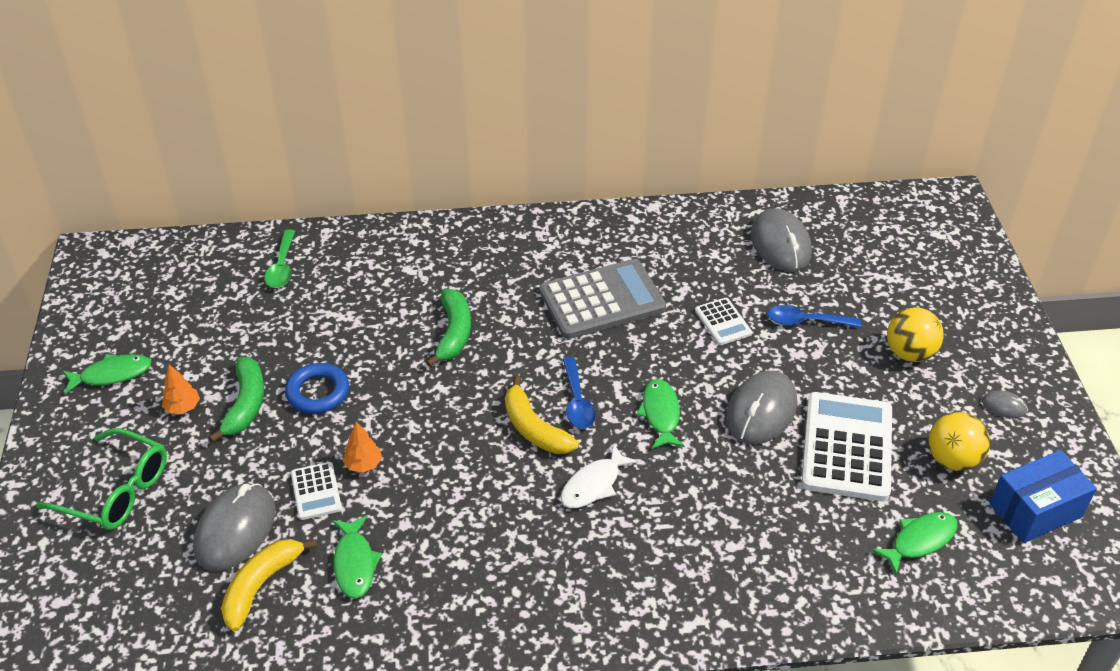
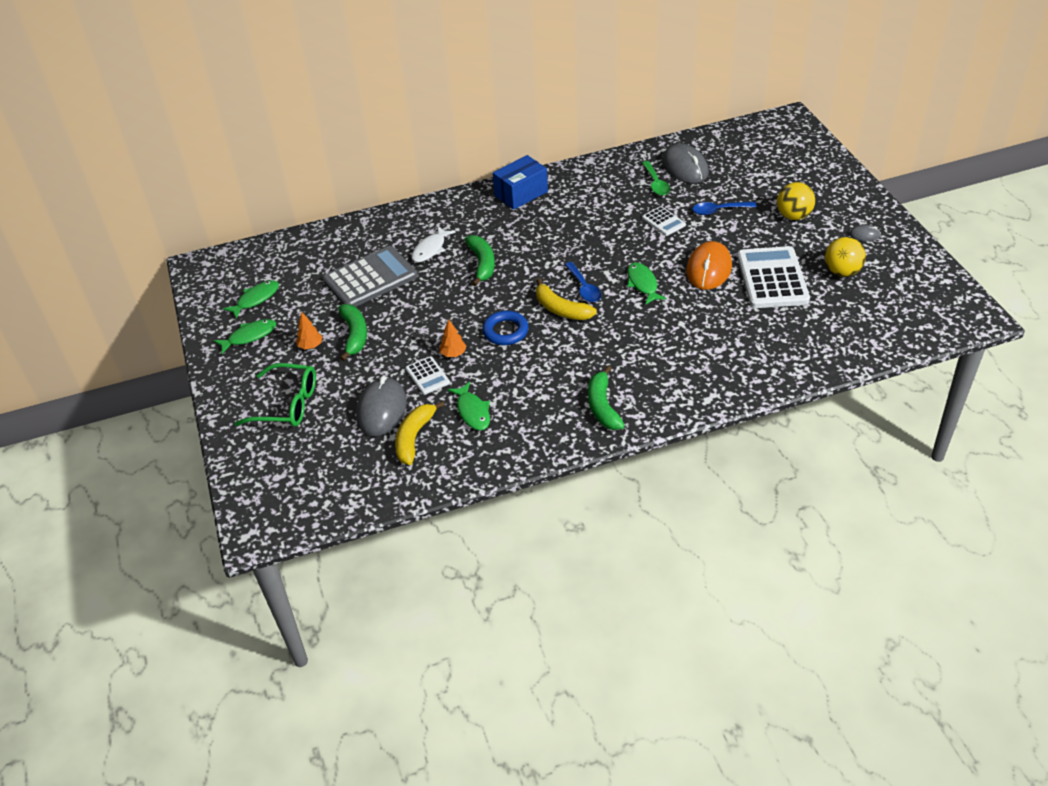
camera: 10 degrees left, 0 degrees up
(282, 267) = (342, 247): green spoon -> green spoon (656, 183)
(318, 392) = (402, 318): blue ring -> blue ring (505, 331)
(536, 600) = (603, 406): none -> green banana
(594, 484) = (614, 333): white fish -> white fish (430, 249)
(602, 300) = (576, 224): grey calculator -> grey calculator (370, 278)
(761, 411) = (709, 269): grey mouse -> orange mouse
(919, 541) = (837, 321): green fish -> green fish (256, 299)
(1035, 510) = (903, 290): blue box -> blue box (521, 194)

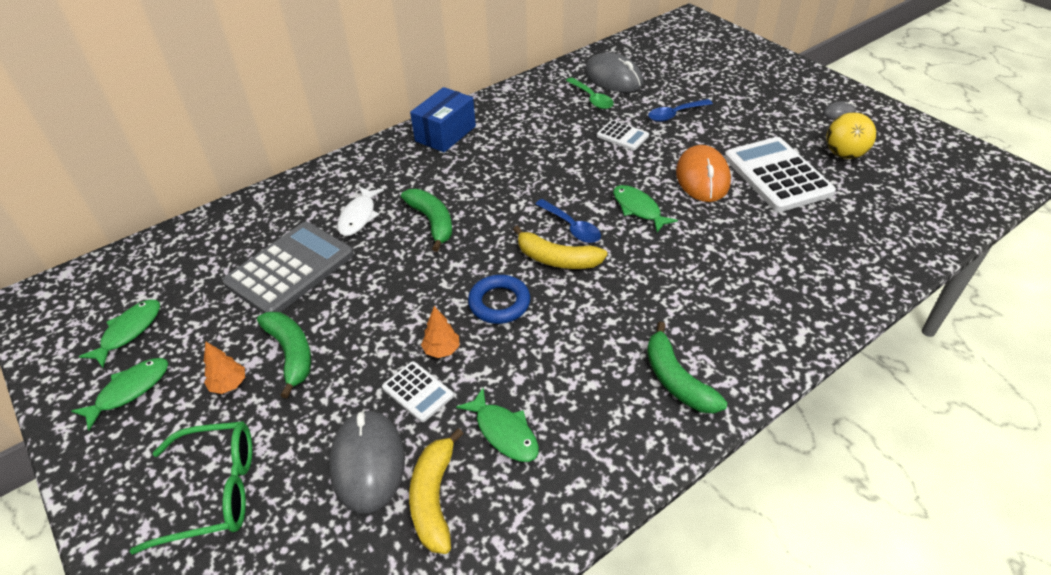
camera: 20 degrees left, 0 degrees up
(793, 216) = (755, 107): yellow ball -> none

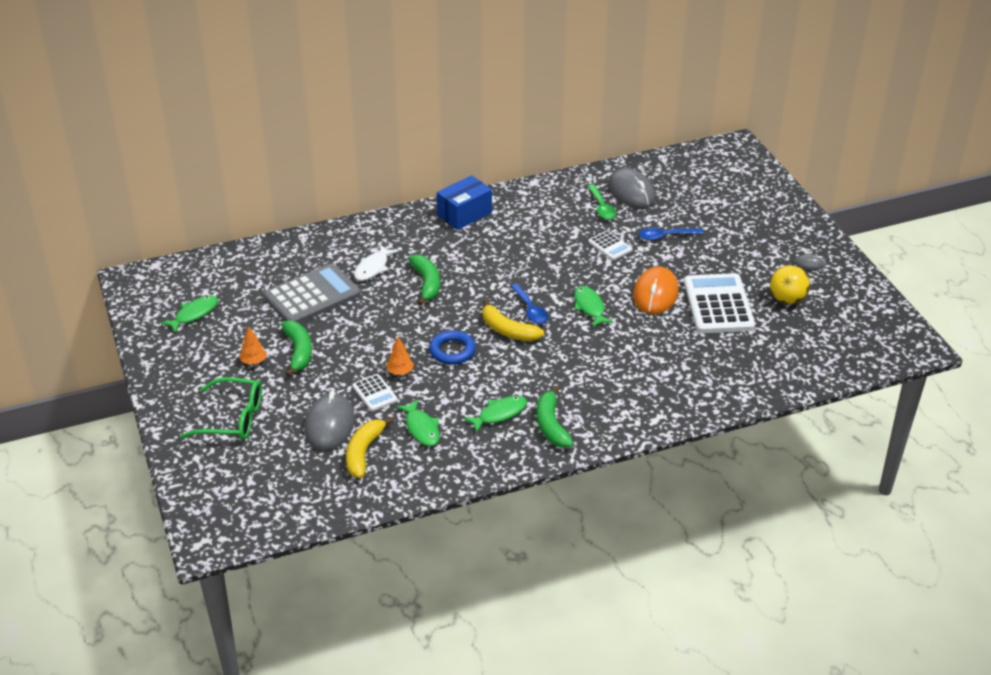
camera: 15 degrees right, 5 degrees down
(129, 390) = (190, 351): green fish -> green fish (499, 414)

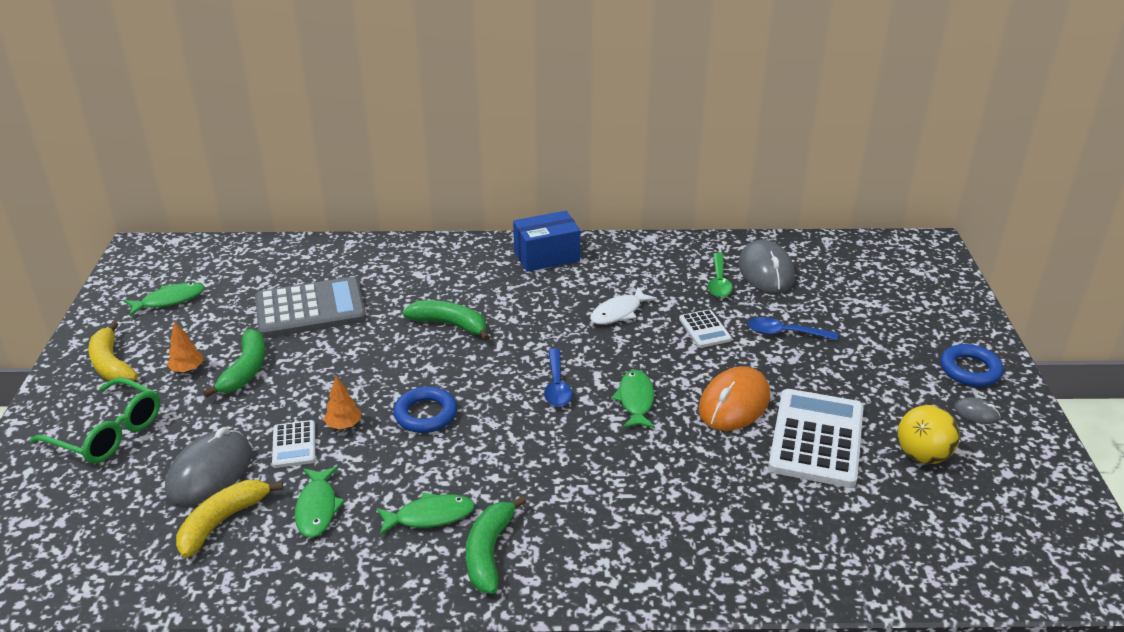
camera: 20 degrees right, 5 degrees down
(373, 268) = (401, 293): white fish -> white fish (619, 312)
(426, 284) = (450, 325): green banana -> green banana turned 75 degrees counterclockwise
(508, 330) = (512, 405): yellow banana -> yellow banana (111, 365)
(796, 235) = (970, 370): none -> blue ring

